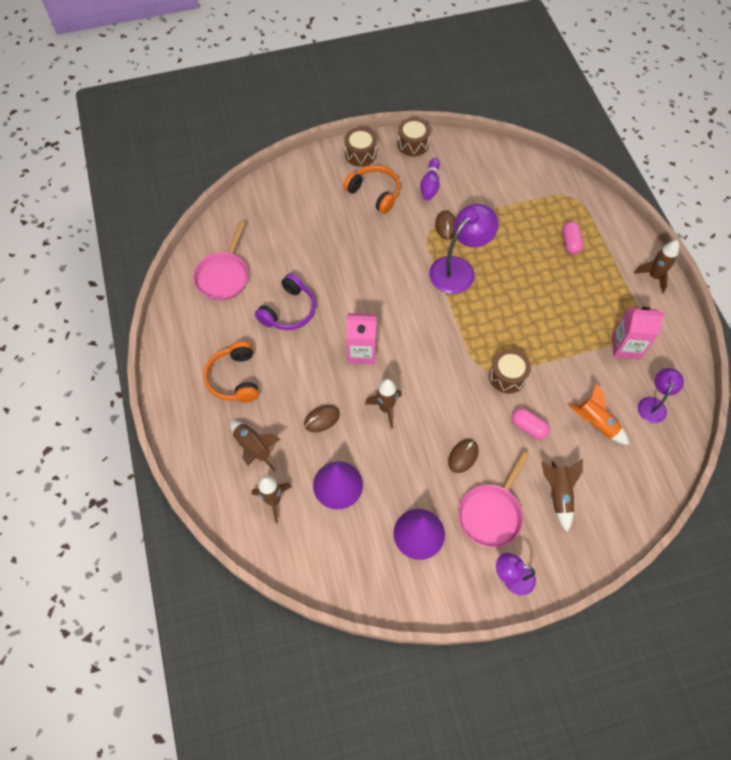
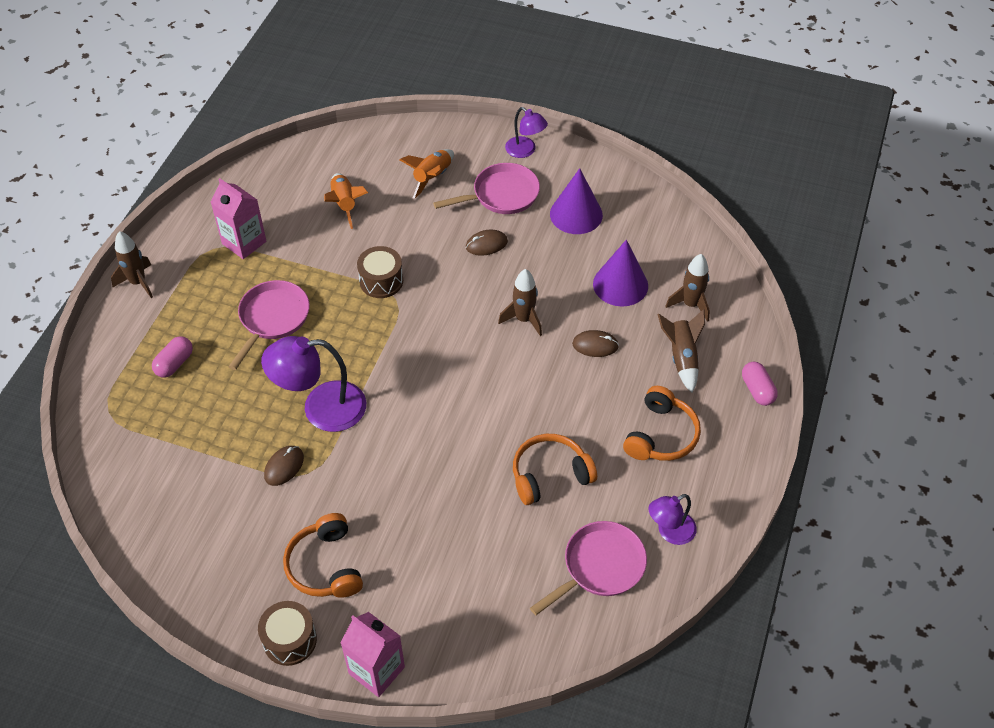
camera: 145 degrees left, 10 degrees down
(289, 310) = (550, 475): purple headphones -> orange headphones
(361, 352) = (504, 384): pink carton -> pink carton (376, 670)
(413, 144) = (208, 609): brown drum -> none
(430, 185) = (248, 532): purple bowling pin -> none
(528, 427) = (406, 233): pink capsule -> pink capsule (757, 390)
(547, 305) = (272, 319): none -> pink pan
(558, 494) = (432, 178): brown rocket -> orange rocket
(653, 404) = (278, 190): purple lamp -> purple lamp (670, 532)

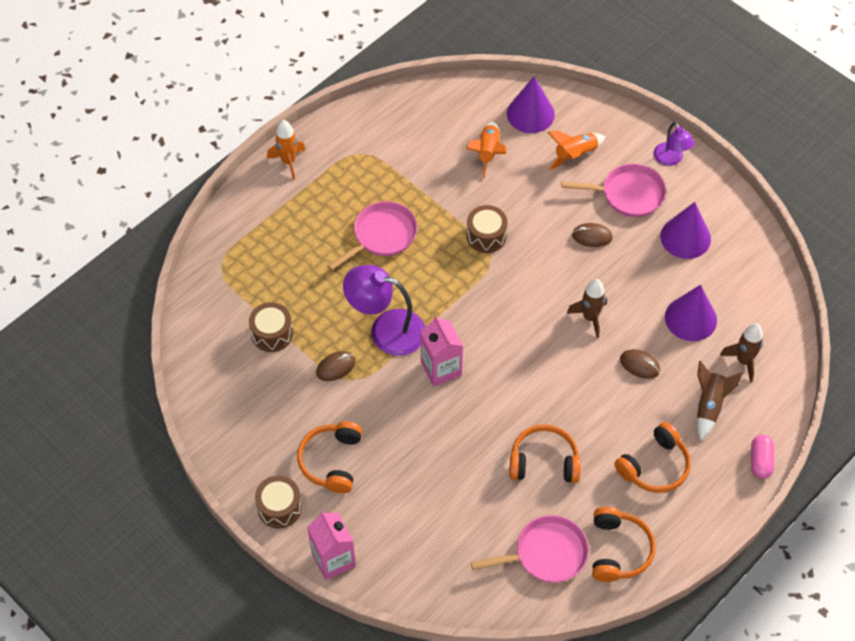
camera: 25 degrees right, 5 degrees up
(138, 282) = (288, 162): brown rocket -> orange rocket
(174, 363) = (288, 245): pink capsule -> none
(197, 459) = (272, 334): none -> brown drum
(244, 242) = (388, 157): pink carton -> pink carton (441, 368)
(369, 155) = (530, 114): none -> purple cone
(670, 532) = (618, 550): purple lamp -> orange headphones

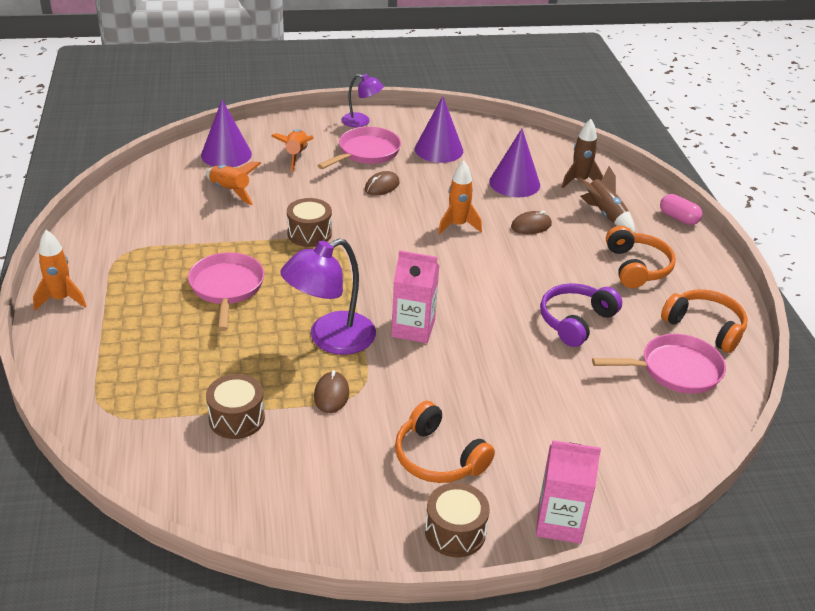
camera: 55 degrees left, 20 degrees down
(544, 462) = (576, 321): orange headphones -> purple headphones
(546, 554) = (675, 370): pink pan -> pink pan turned 60 degrees clockwise
(590, 318) = (457, 225): brown rocket -> orange rocket

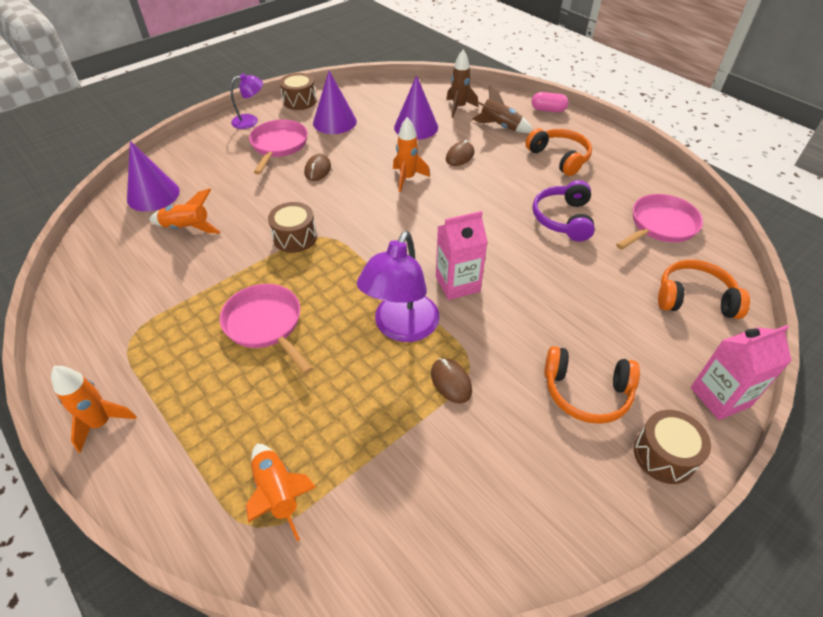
camera: 30 degrees left, 10 degrees up
(236, 418) = (392, 455): brown drum -> brown drum (299, 101)
(296, 155) = (220, 171): orange rocket -> orange rocket (278, 494)
(705, 327) = (644, 184): orange headphones -> orange headphones (694, 299)

